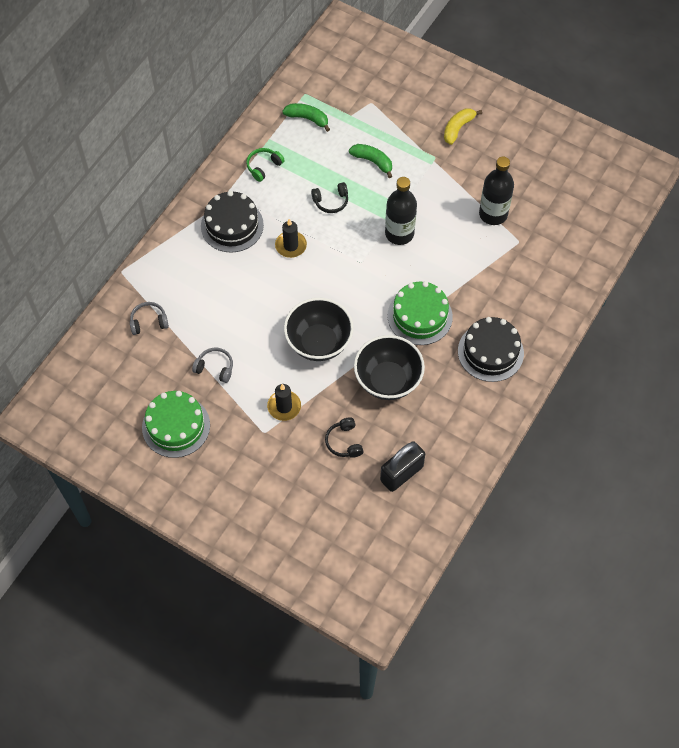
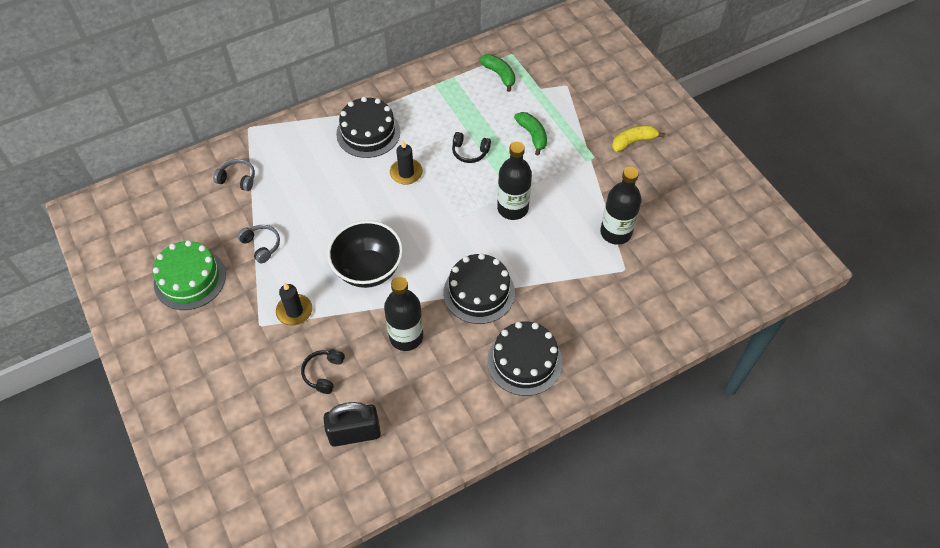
camera: 30 degrees right, 5 degrees down
(263, 167) = (432, 97): green headphones -> none
(388, 380) = (406, 337): black bowl -> black bottle
(420, 316) = (479, 292): green cake -> black cake

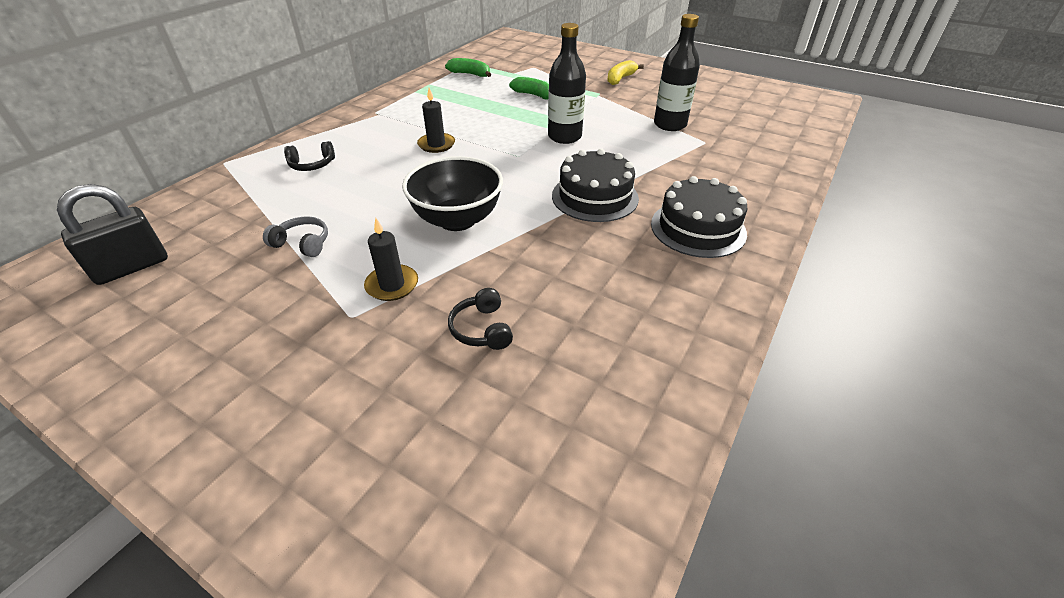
camera: 30 degrees left, 15 degrees down
(190, 279) = (210, 308): green cake -> none
(237, 179) = (233, 201): grey headphones -> none
(354, 433) = (581, 374): black padlock -> black padlock (131, 267)
(368, 133) = (372, 132): black cake -> none
(406, 337) = (554, 256): black bottle -> none
(470, 152) = (487, 117): black headphones -> black headphones (312, 165)

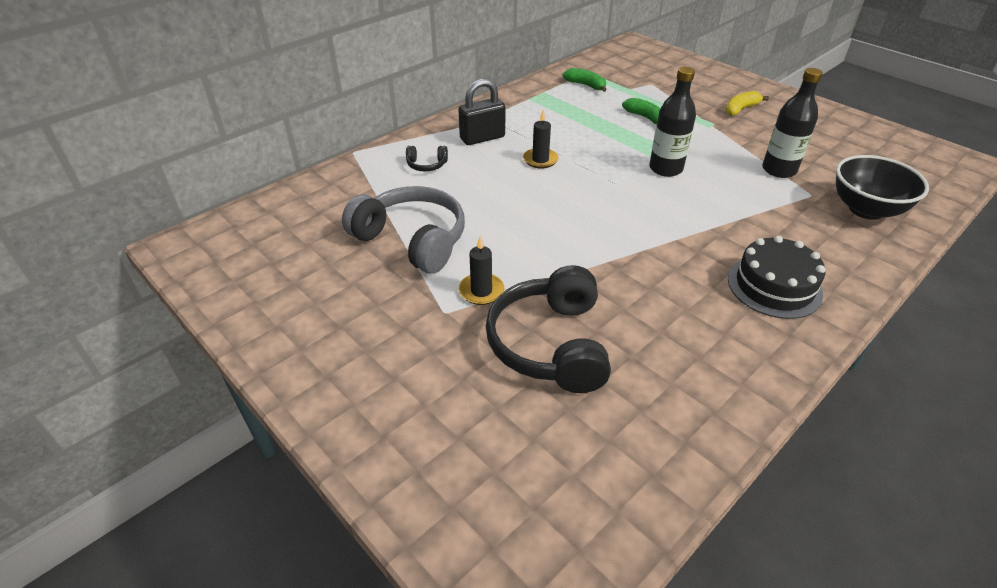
camera: 15 degrees right, 0 degrees up
(131, 267) = (279, 238): black padlock -> black padlock (482, 138)
(302, 244) = (412, 240): grey headphones -> grey headphones, size x2.30
(457, 220) = (547, 239): black bowl -> black bowl (866, 209)
(482, 329) = (550, 344): black headphones -> black headphones, size x2.30
(595, 197) = (680, 237): black cake -> none

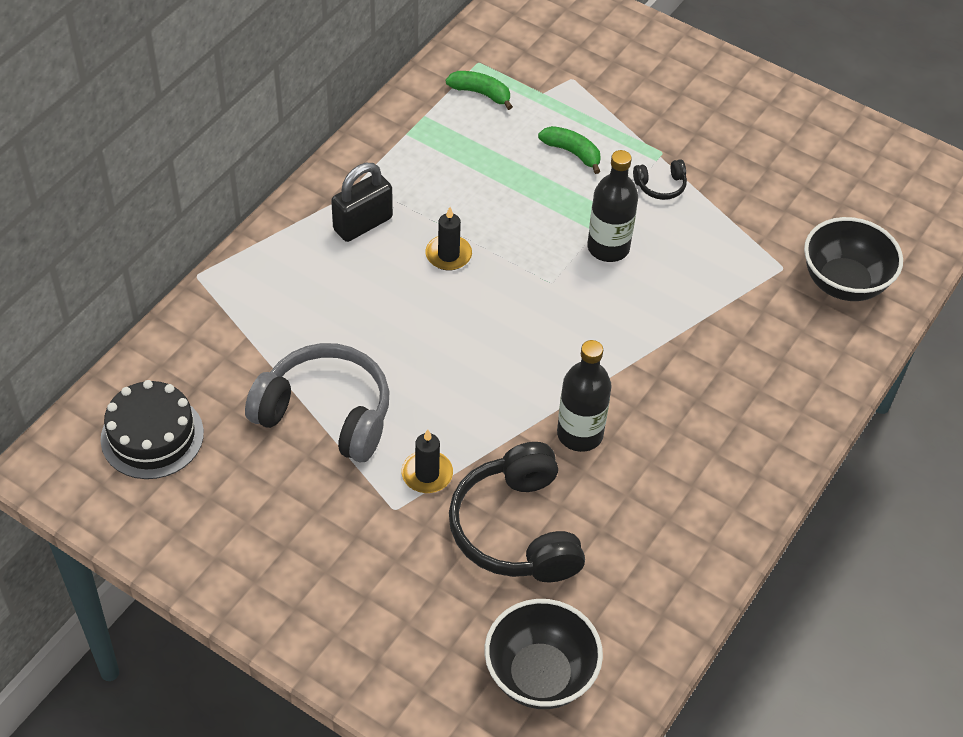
camera: 15 degrees left, 10 degrees up
(426, 165) = (304, 286): black headphones -> black headphones (660, 186)
(544, 480) = (540, 675): none -> black bowl
(740, 109) = (695, 117): yellow banana -> none
(774, 286) = (741, 415): black cake -> black cake (152, 436)
(779, 170) = (745, 230): black bottle -> black bottle (580, 434)

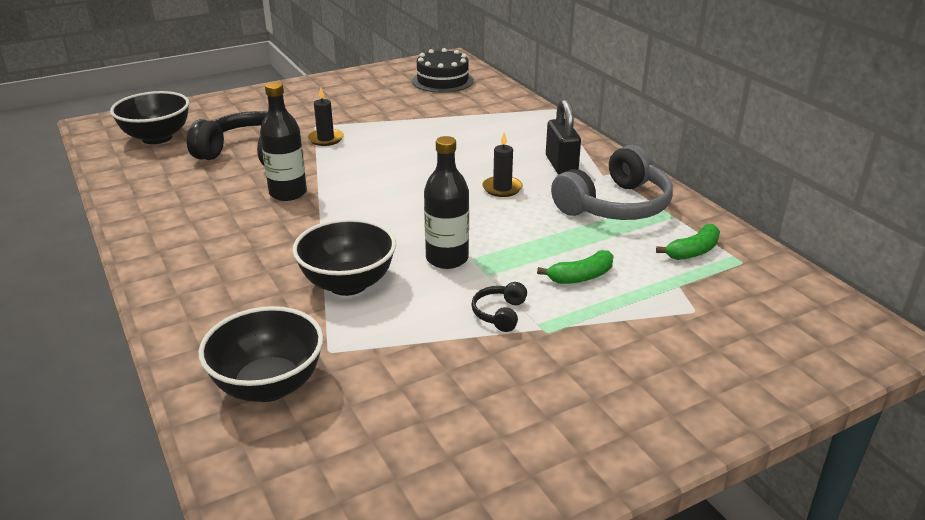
camera: 120 degrees right, 20 degrees down
(325, 414) = (405, 122): grey headphones -> grey headphones (615, 205)
(695, 299) = (348, 284): none -> black bowl

